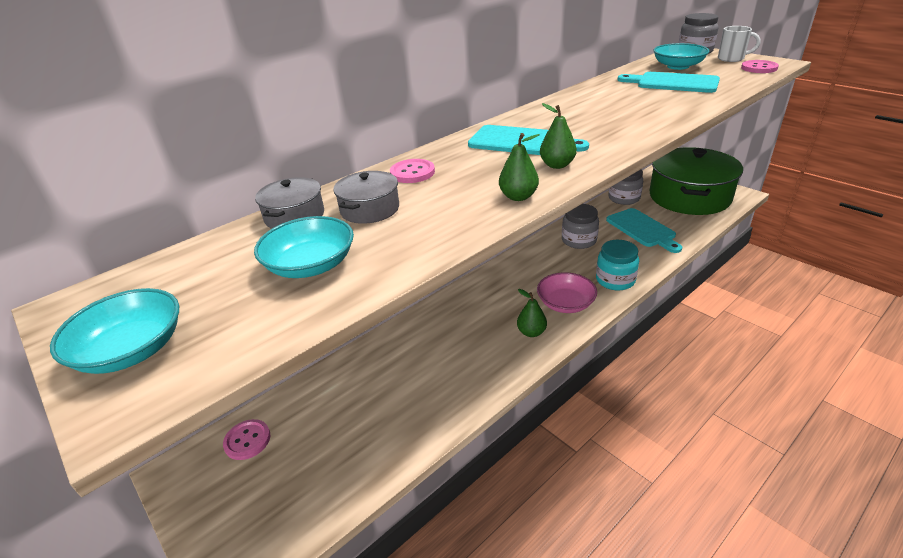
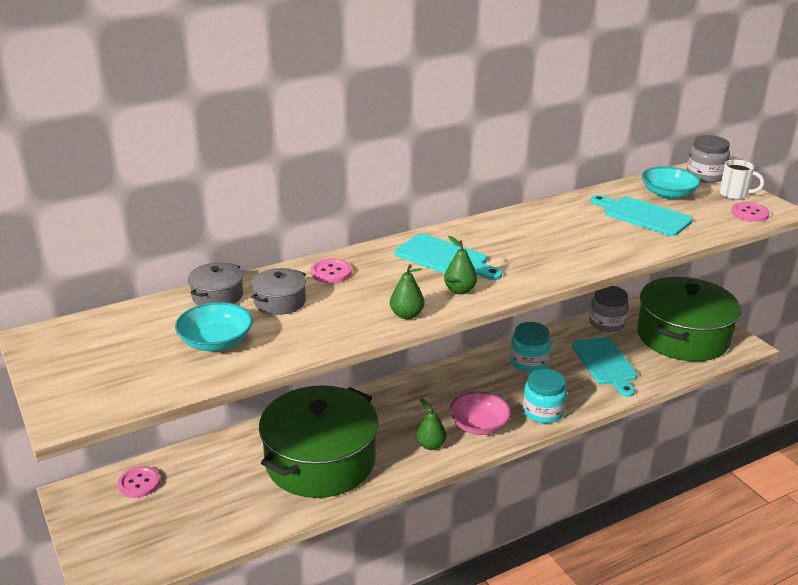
camera: 10 degrees right, 5 degrees down
(131, 350) = (77, 379): turquoise bowl -> none
(432, 371) = (320, 461): none -> green pot
(579, 240) = (529, 362): grey jar -> turquoise jar

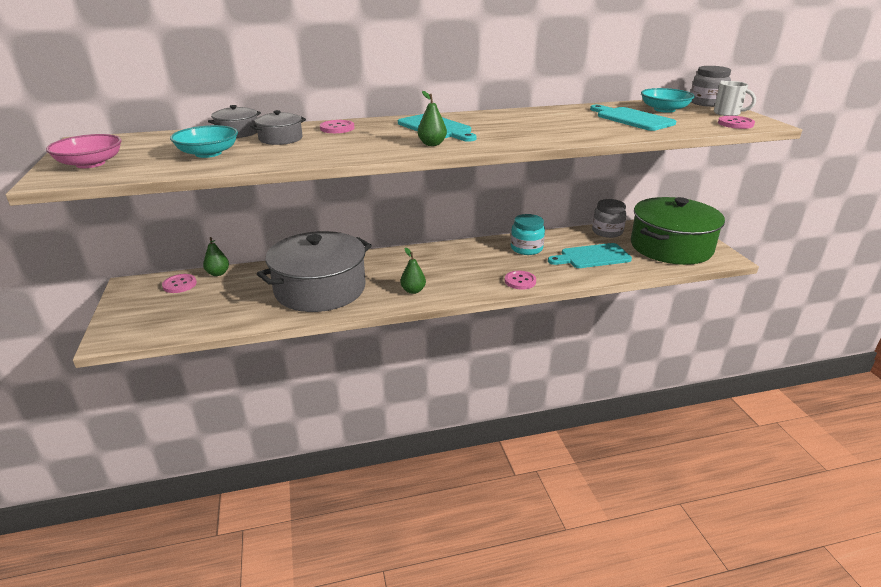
camera: 15 degrees right, 0 degrees up
(320, 461) = (320, 289): green pot -> grey pot
(406, 315) = (374, 153): green pear -> green pear (218, 273)
(479, 425) = (461, 283): pink bowl -> pink bowl (90, 164)
(543, 412) = (520, 281): turquoise jar -> pink button
(605, 363) = (592, 257): turquoise cutting board -> turquoise cutting board turned 75 degrees clockwise

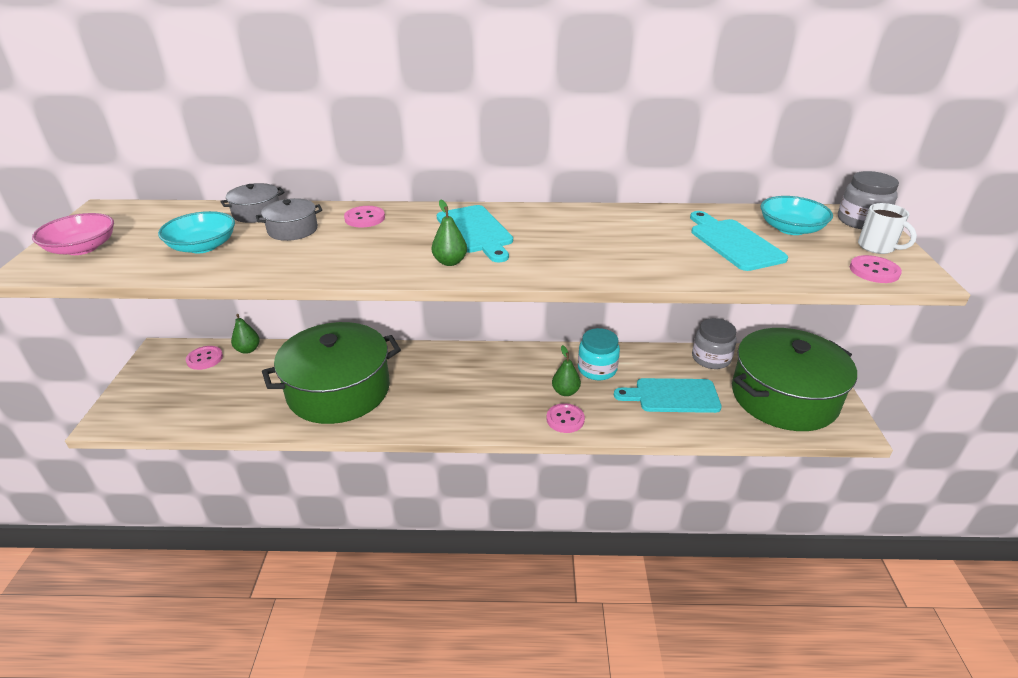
camera: 15 degrees right, 5 degrees up
(320, 289) = (339, 390): grey pot -> green pot
(413, 291) = (436, 411): green pear -> green pear (565, 392)

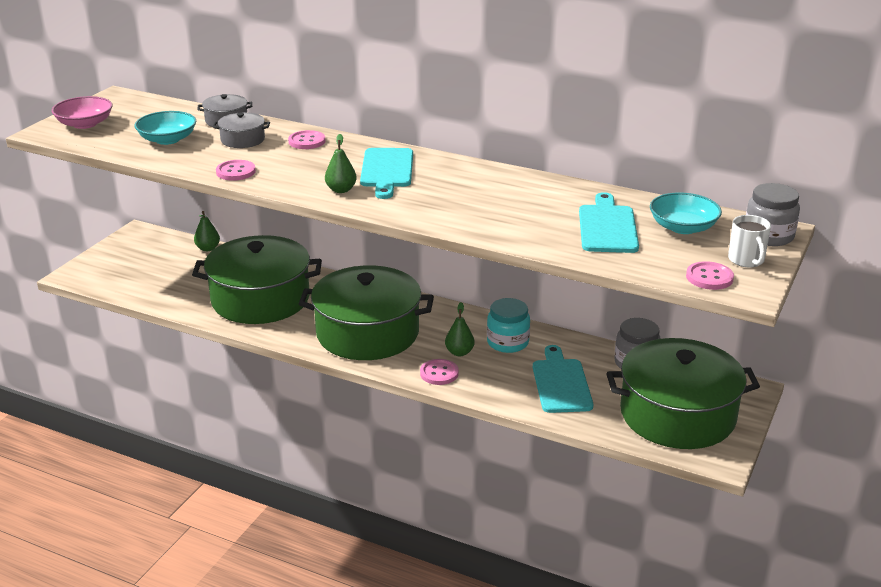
camera: 25 degrees right, 5 degrees down
(205, 359) = (169, 247): pink button -> pink button (236, 172)
(469, 396) = (367, 333): none -> green pot
(672, 396) = (561, 383): turquoise cutting board -> turquoise cutting board turned 60 degrees clockwise

